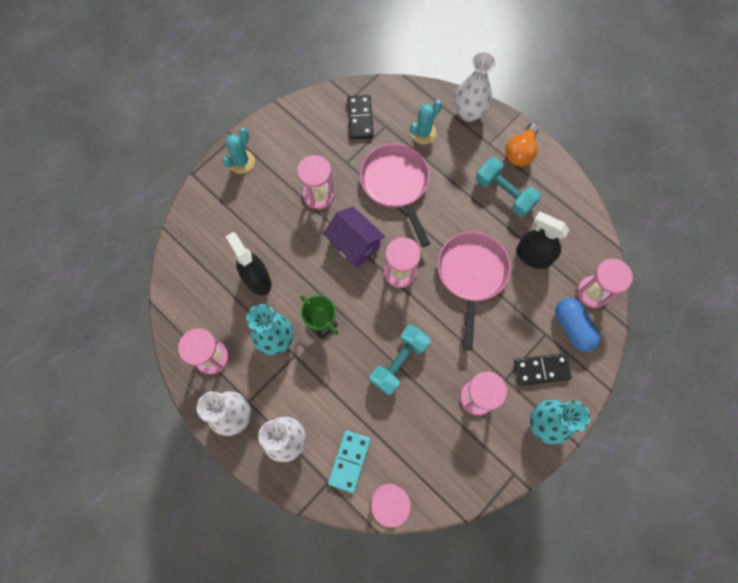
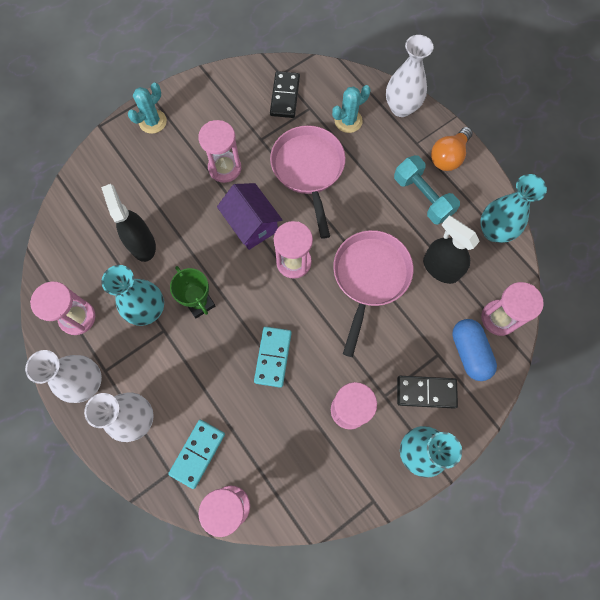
camera: 10 degrees right, 0 degrees up
(399, 362) = (273, 357): turquoise dumbbell -> turquoise domino
(574, 214) = (494, 231): none -> turquoise vase

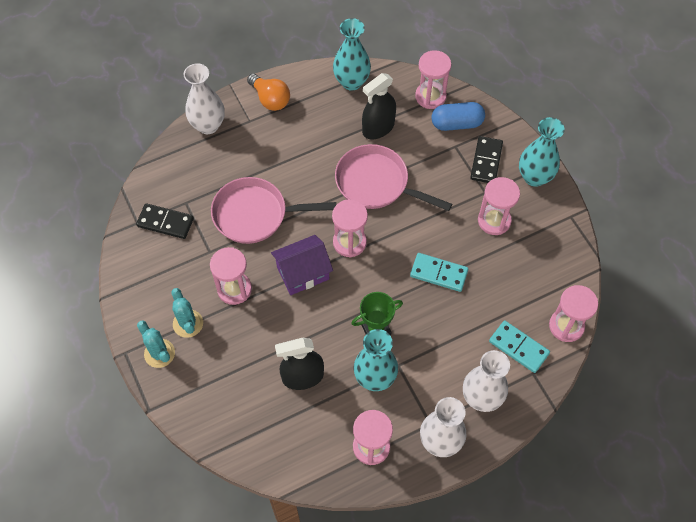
camera: 80 degrees left, 10 degrees down
(348, 121) = (210, 172): turquoise cactus -> turquoise cactus (188, 323)
(422, 197) = (306, 127): turquoise dumbbell -> none

